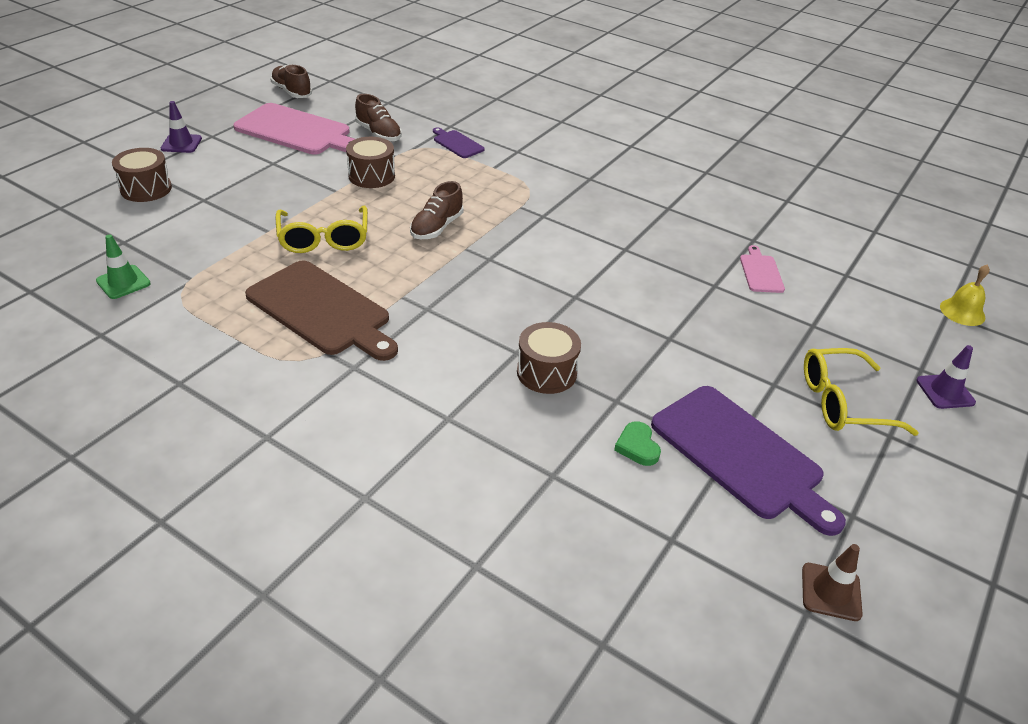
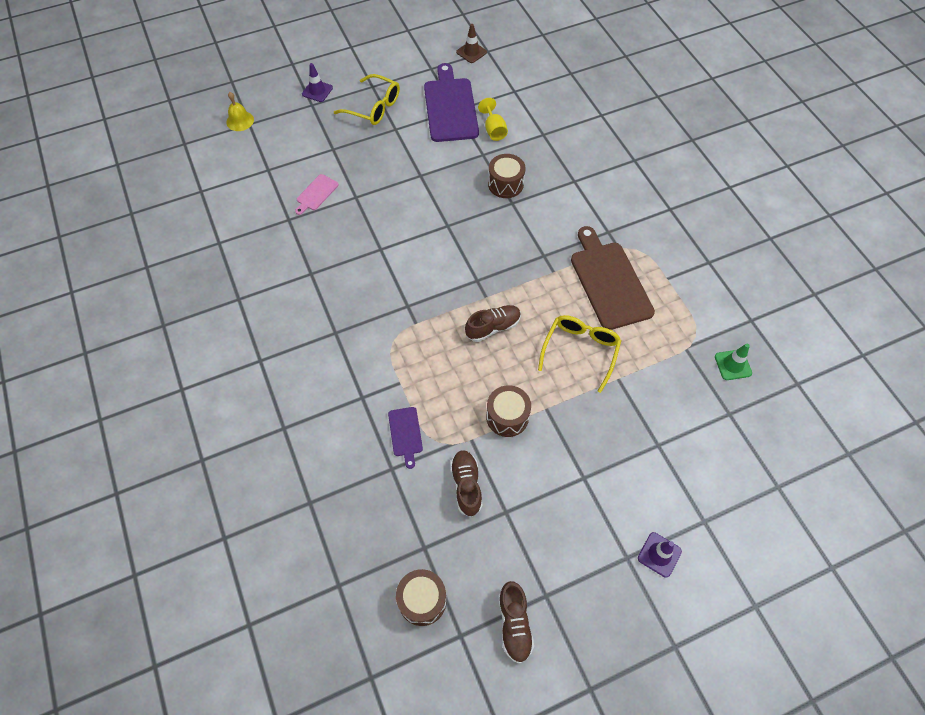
camera: 145 degrees left, 20 degrees up
(146, 189) = (703, 484): brown drum -> brown drum (422, 600)
(296, 131) = (541, 528): pink cutting board -> none
(637, 446) = (493, 130): green heart -> yellow goblet

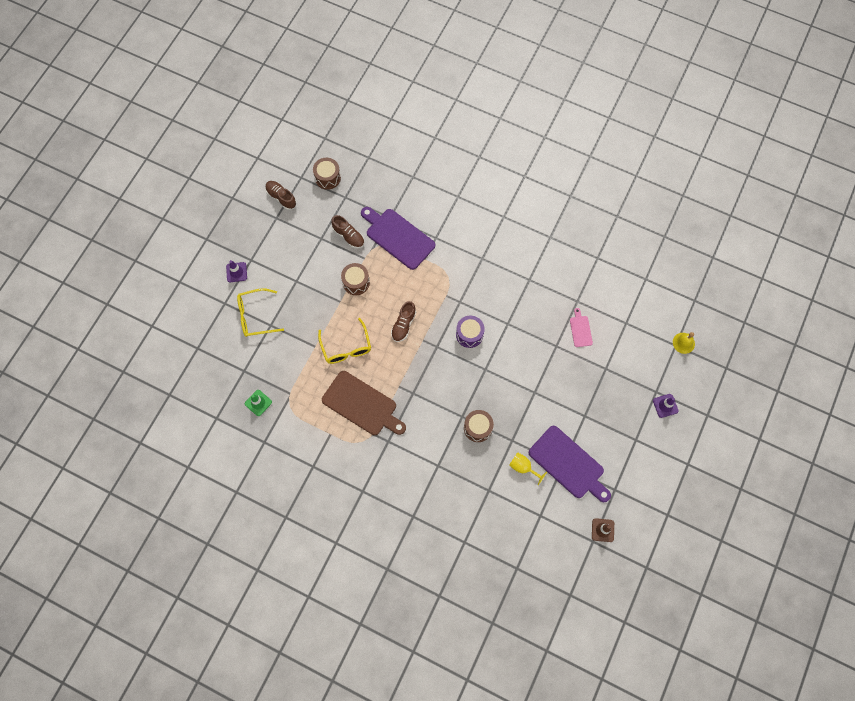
camera: 140 degrees right, 10 degrees up
(374, 107) = (615, 422): yellow glasses -> yellow glasses (255, 316)
(405, 434) = (398, 237): purple cutting board -> purple cutting board, size x2.11
(430, 267) = (469, 334): none -> purple drum

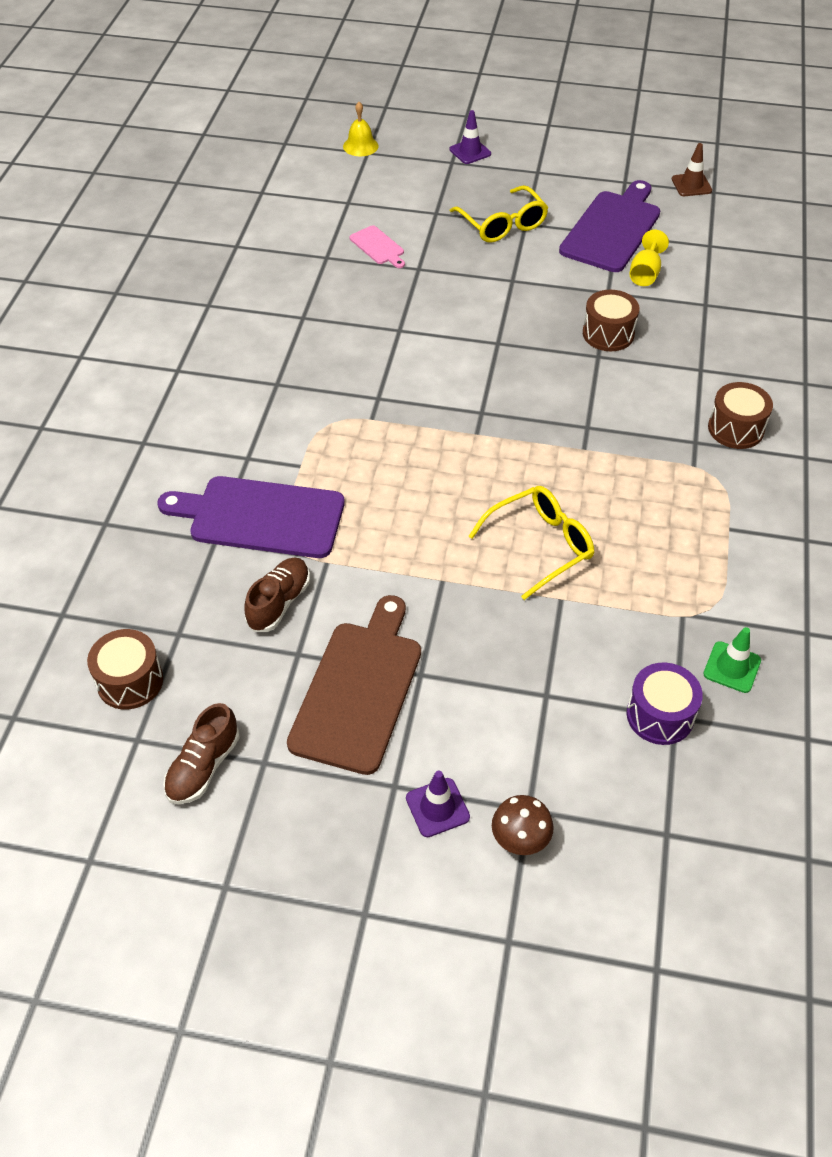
camera: 105 degrees left, 20 degrees down
(214, 296) = (520, 839): none -> brown mushroom
(255, 316) = (536, 732): yellow glasses -> yellow glasses (503, 225)
(356, 282) = (388, 563): brown drum -> brown drum (735, 428)
(362, 405) = (646, 494): brown cutting board -> brown cutting board (359, 690)
(398, 237) = (260, 517): purple cutting board -> purple cutting board turned 75 degrees clockwise
(403, 325) = (456, 467): brown shoe -> none
(469, 334) = (439, 373): purple drum -> purple drum (660, 715)
(580, 330) = (378, 247): pink cutting board -> pink cutting board turned 105 degrees counterclockwise

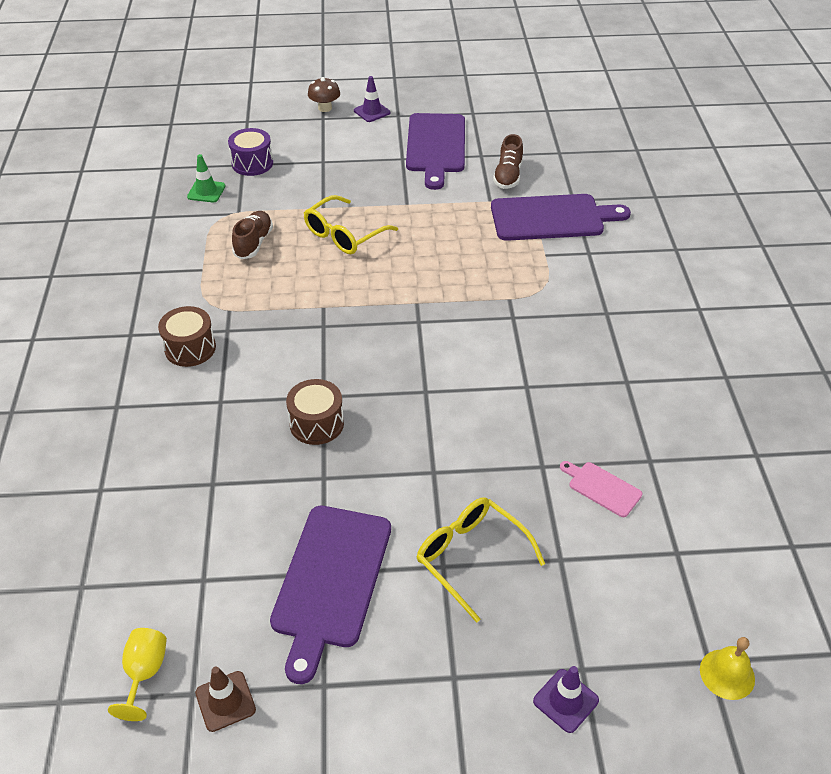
camera: 165 degrees right, 5 degrees down
(130, 681) = (570, 129): brown drum -> none
(203, 767) = (503, 106): brown shoe -> brown shoe (253, 243)
(359, 690) = (436, 146): brown cutting board -> purple cutting board
(645, 273) = (283, 514): yellow goblet -> yellow goblet (144, 673)

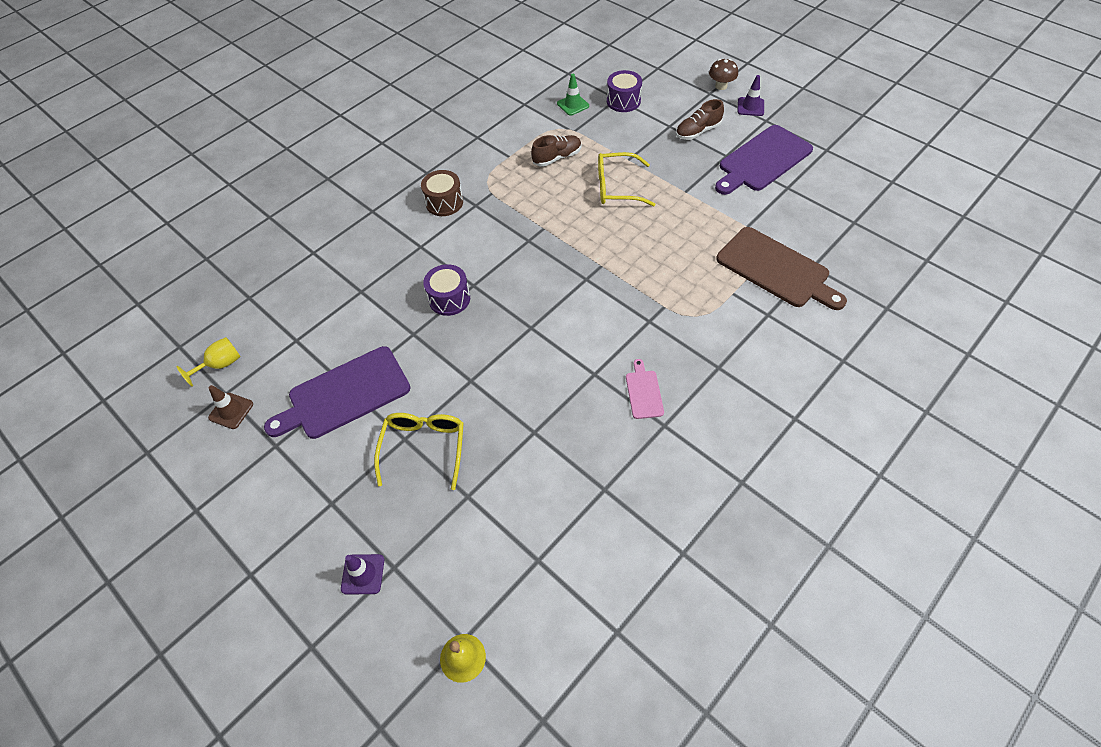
camera: 50 degrees right, 10 degrees up
(316, 423) = (449, 299): brown drum -> purple drum
(508, 176) = (786, 216): brown shoe -> brown shoe (698, 131)
(552, 218) = (776, 269): purple cutting board -> brown cutting board
(602, 488) = (550, 478): pink cutting board -> pink cutting board (644, 392)

